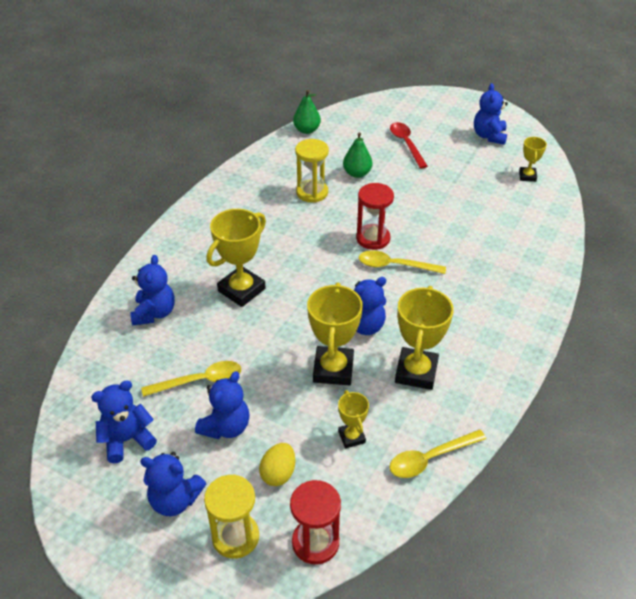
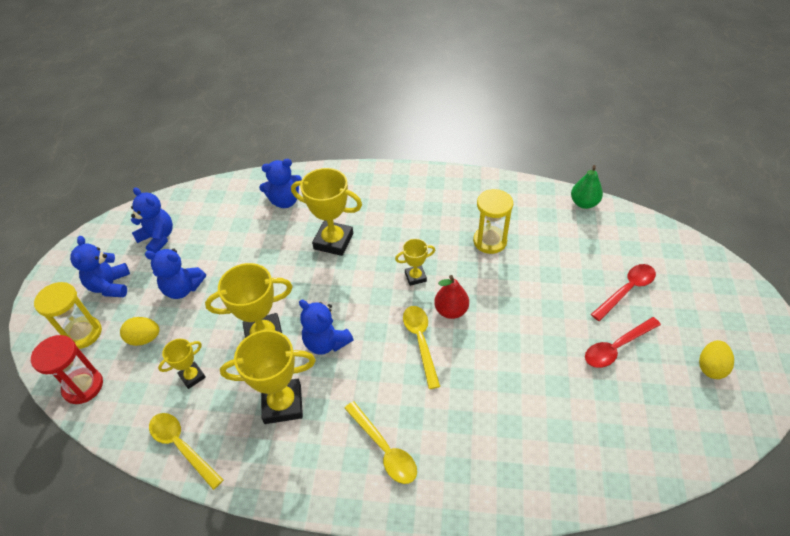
camera: 70 degrees right, 5 degrees up
(200, 381) = (224, 255): yellow spoon -> yellow spoon (384, 449)
(357, 173) = (543, 265): green pear -> none
(373, 238) = (451, 311): red hourglass -> red pear
(453, 168) = (616, 347): none -> red spoon
(489, 136) = (711, 367): blue teddy bear -> yellow egg
(527, 176) = (660, 431): yellow trophy -> yellow trophy (415, 277)

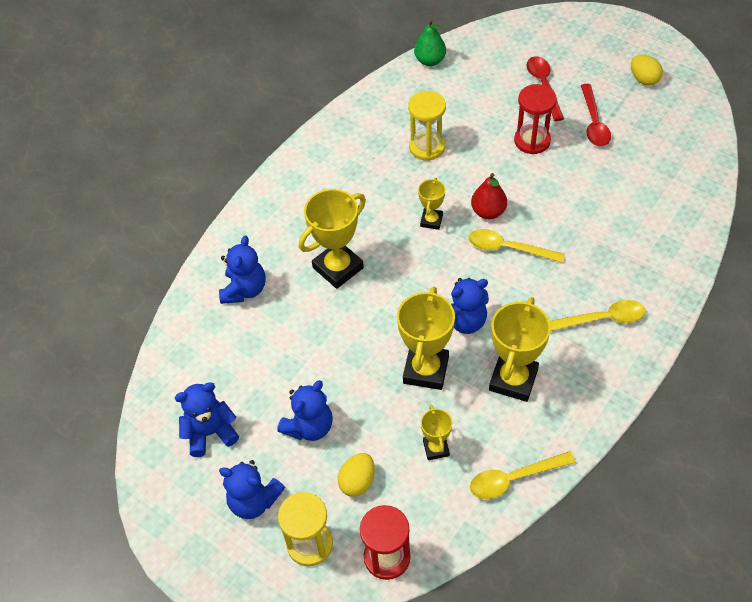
camera: 60 degrees left, 5 degrees up
(554, 308) = (532, 141): none -> red hourglass

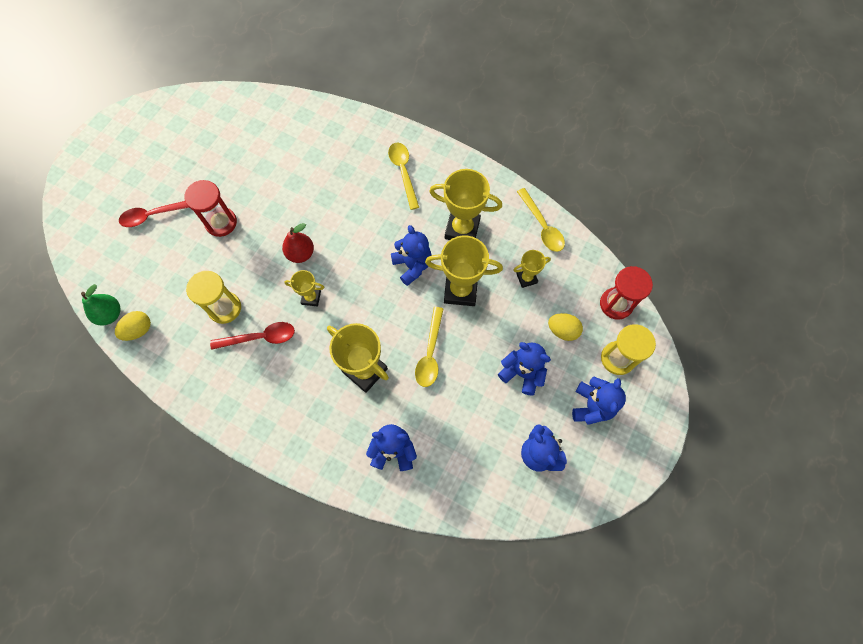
camera: 100 degrees left, 15 degrees up
(508, 248) = (339, 237): yellow spoon -> yellow spoon (430, 353)
(594, 123) = (202, 176): red spoon -> red spoon (260, 337)
(644, 79) = (154, 139): yellow egg -> yellow egg (139, 330)

